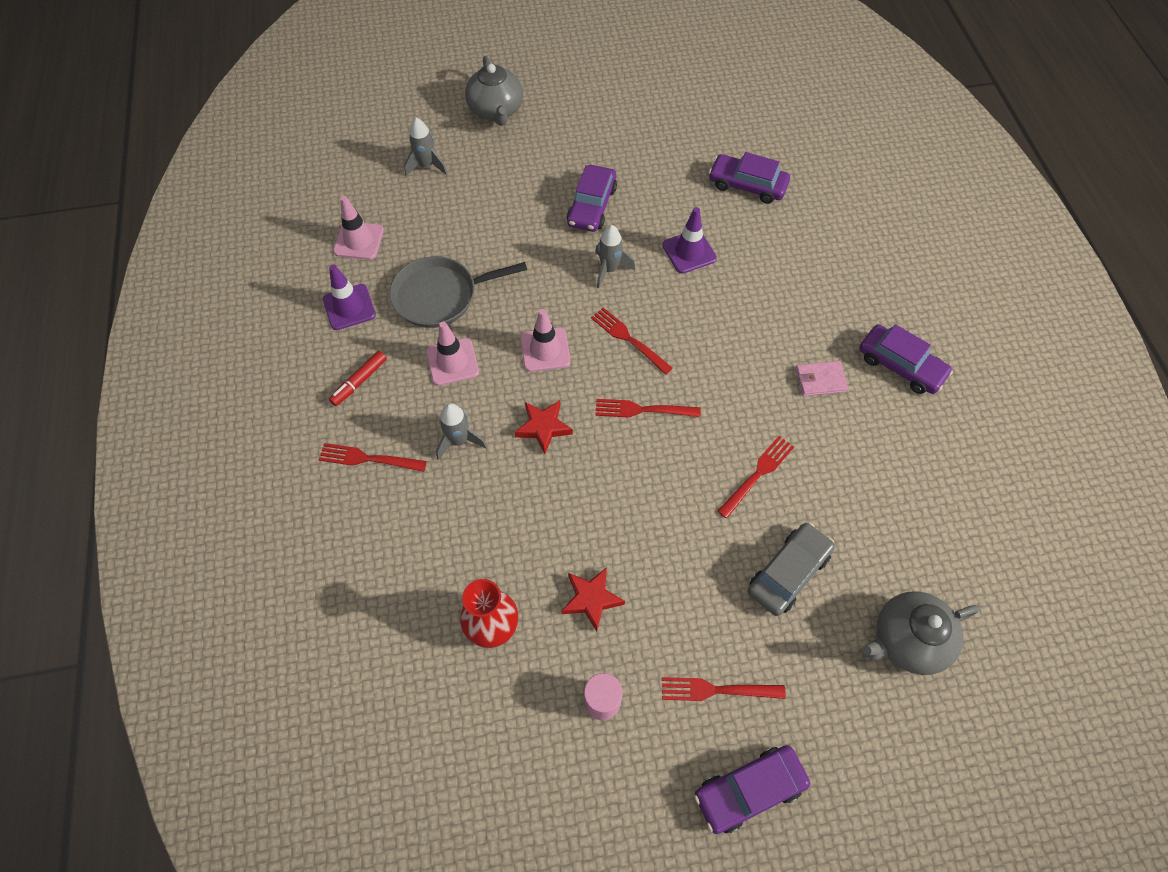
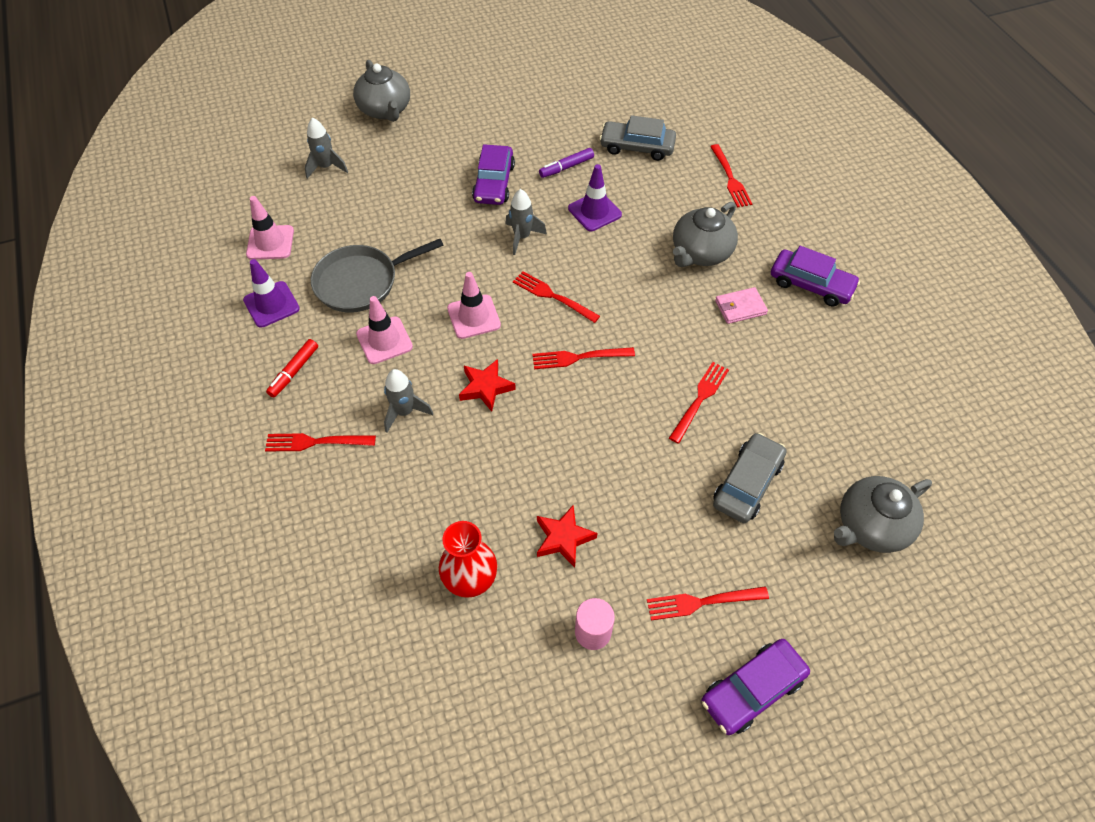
camera: 10 degrees left, 5 degrees down
(669, 198) = (566, 167): none -> purple marker
(747, 185) = (637, 147): purple car -> grey car
(790, 313) = (700, 253): none -> grey teapot
(839, 234) = (730, 178): none -> red fork

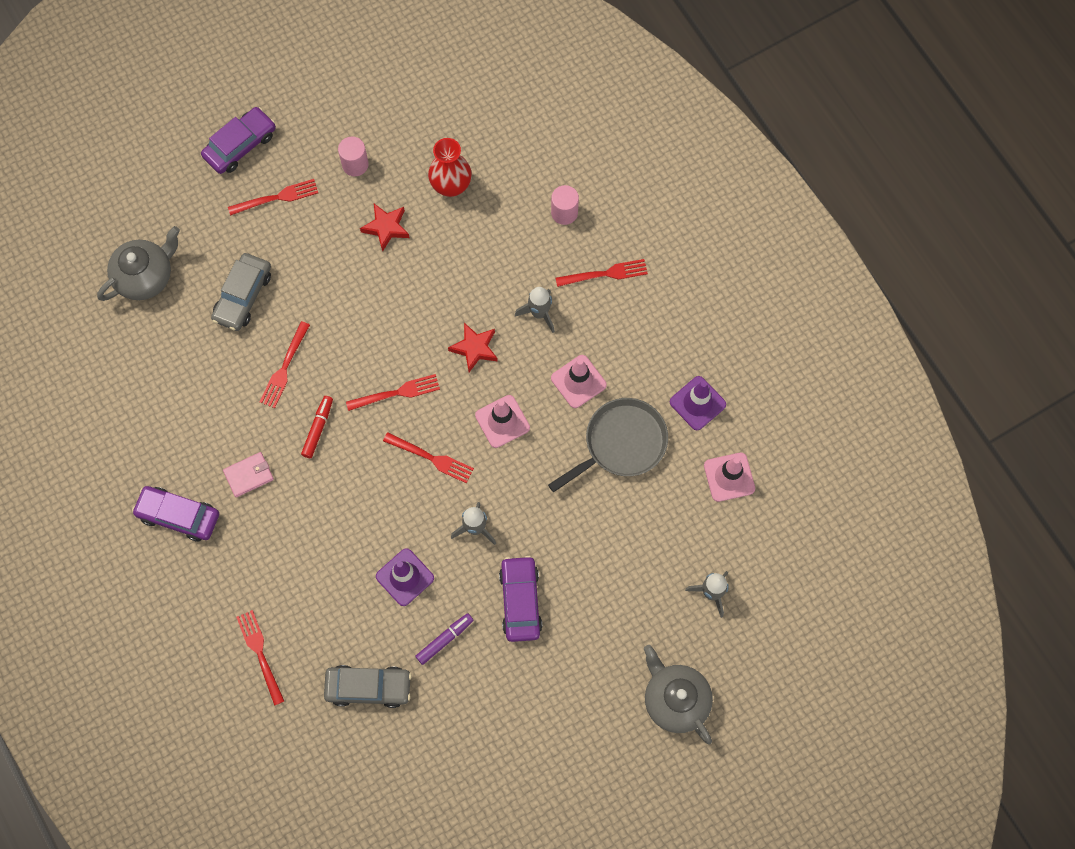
camera: 170 degrees right, 15 degrees up
(294, 372) = (648, 336): red marker -> red marker (318, 428)
(338, 521) = (564, 212): none -> pink cylinder
(700, 253) = (289, 538): grey teapot -> none

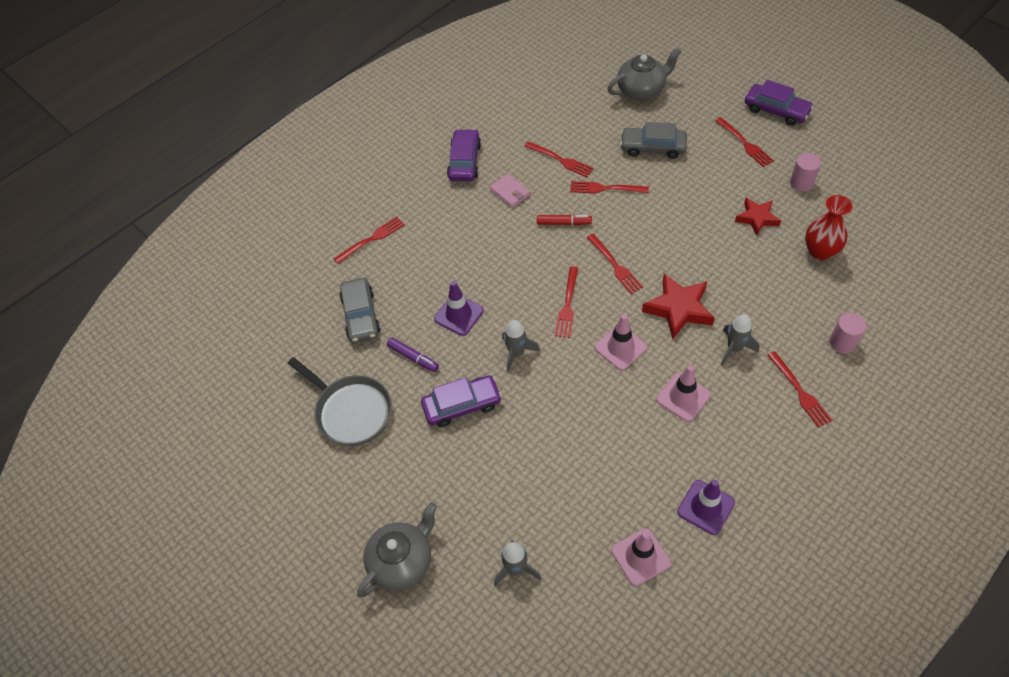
camera: 80 degrees right, 15 degrees down
(145, 276) = (641, 90): grey teapot -> grey teapot turned 60 degrees counterclockwise
(221, 404) = (560, 160): none -> red fork
(474, 348) = (678, 309): red star -> red star, size x1.53
(621, 443) = (637, 449): grey pan -> grey pan (351, 411)

